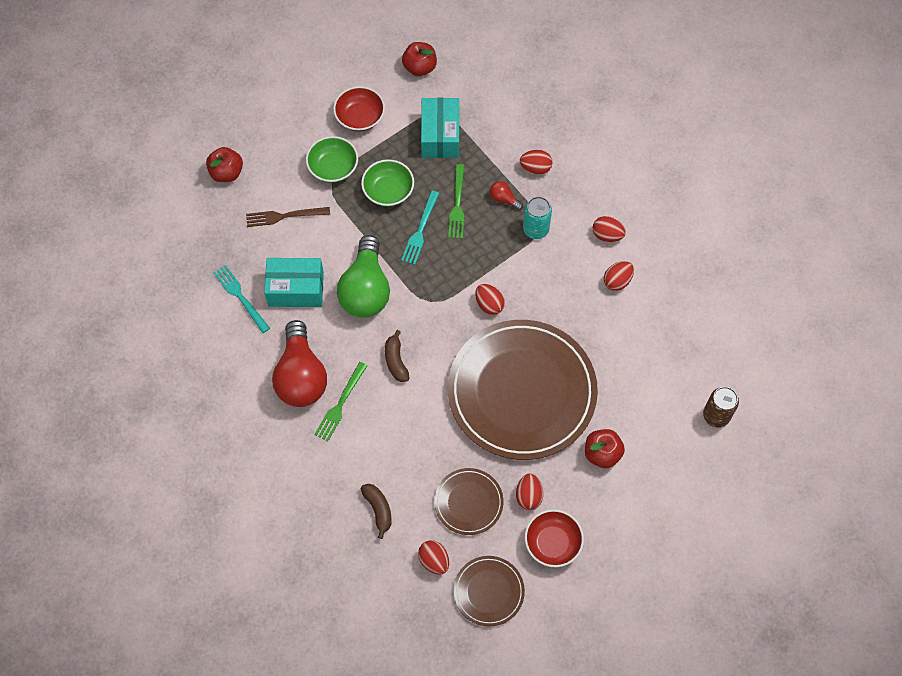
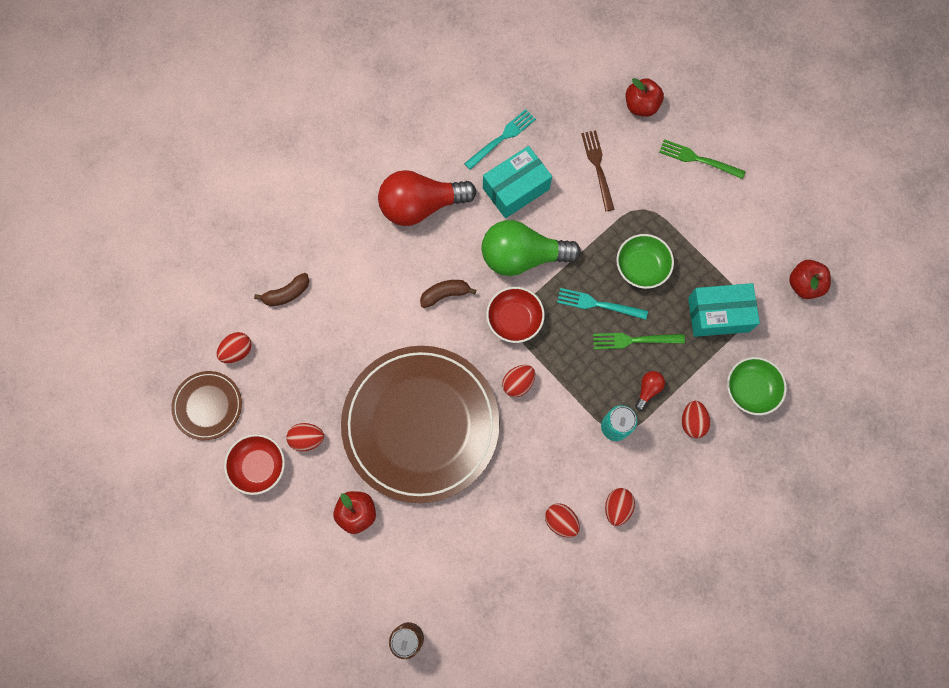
camera: 85 degrees right, 10 degrees up
(296, 289) = (516, 189): turquoise box -> turquoise box turned 60 degrees clockwise
(333, 167) = (662, 208): green bowl -> green bowl (750, 389)
(340, 405) = (393, 246): green fork -> green fork (697, 159)
(360, 117) = (729, 228): red bowl -> red bowl (514, 319)
(468, 502) = (298, 379): brown plate -> none

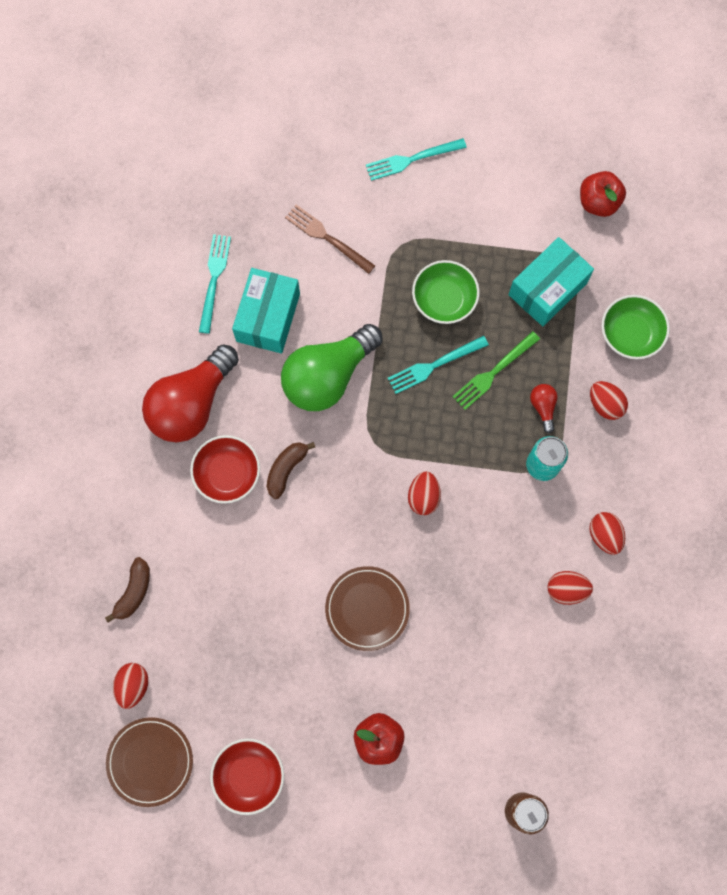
camera: 40 degrees left, 0 degrees up
(307, 438) = (273, 711): red egg -> none
(420, 424) = (367, 609): brown plate -> brown plate, size x0.45
(514, 319) = (370, 441): red bowl -> red bowl (227, 474)
(641, 106) = (318, 149): red apple -> none
(697, 159) = (411, 160): green fork -> turquoise fork

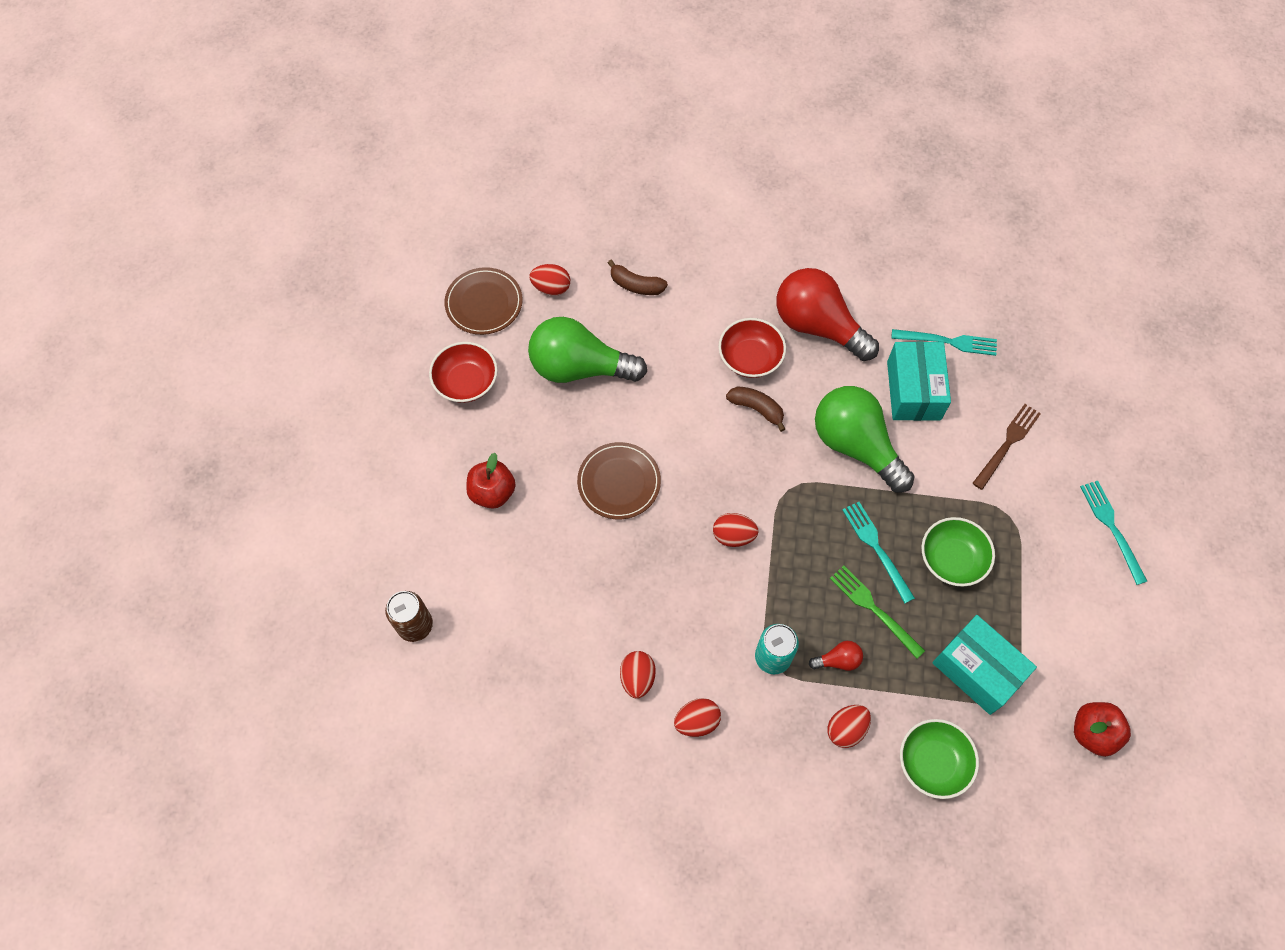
camera: 90 degrees right, 10 degrees down
(234, 651) = (580, 368): none -> green light bulb
(268, 317) = (913, 390): turquoise box -> turquoise box turned 75 degrees clockwise

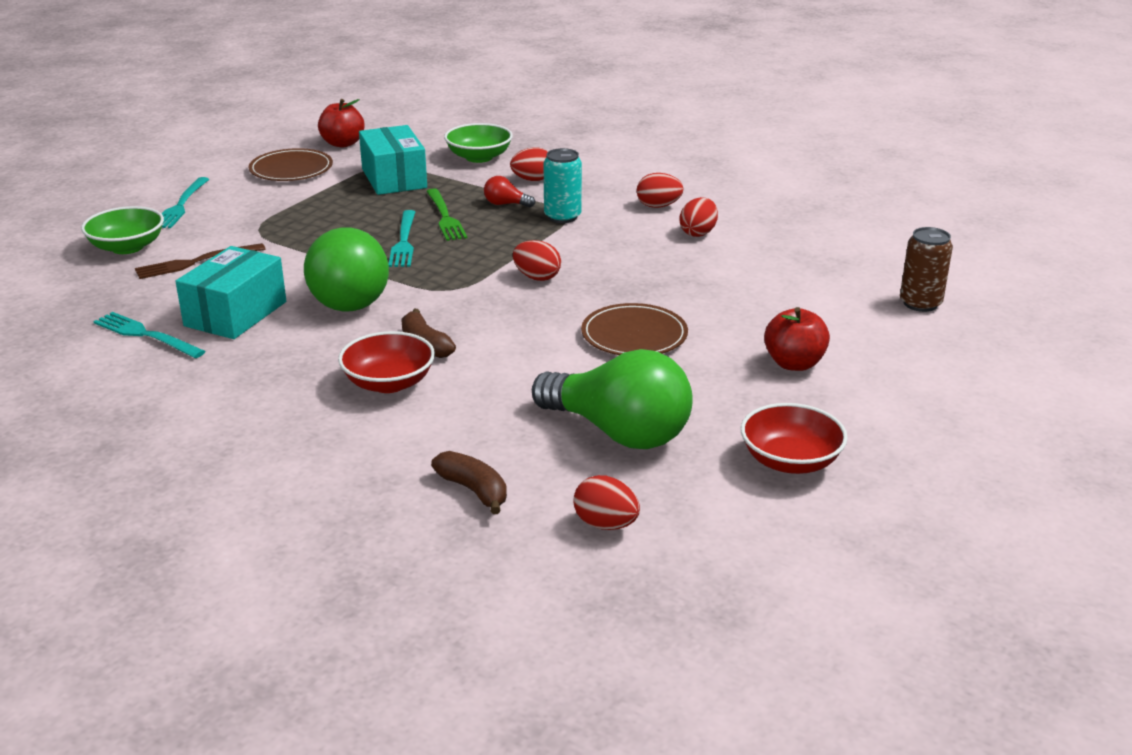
camera: 155 degrees left, 35 degrees down
(484, 303) = (725, 537): brown plate -> brown plate (291, 169)
(818, 326) = (275, 386): red light bulb -> none
(952, 559) = (343, 222): green bowl -> green bowl (127, 247)

